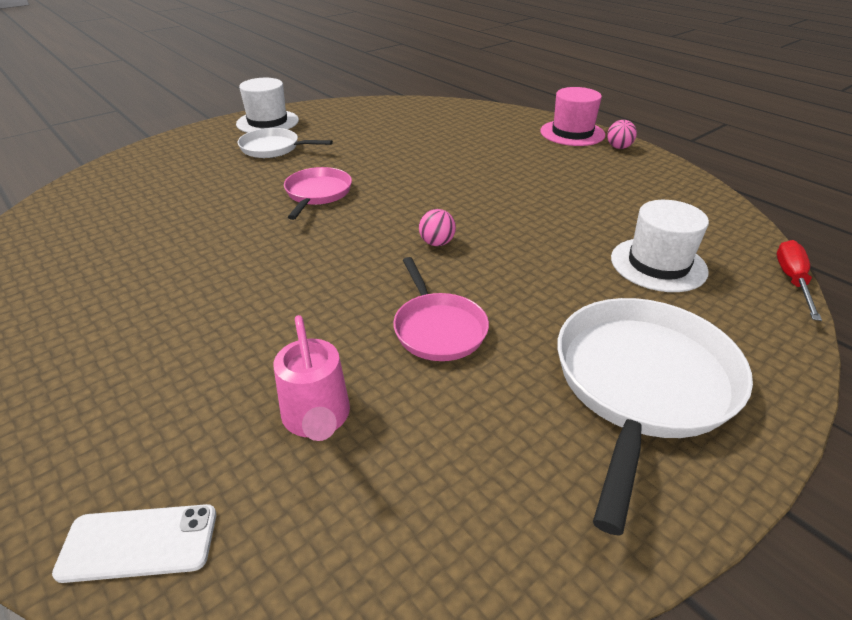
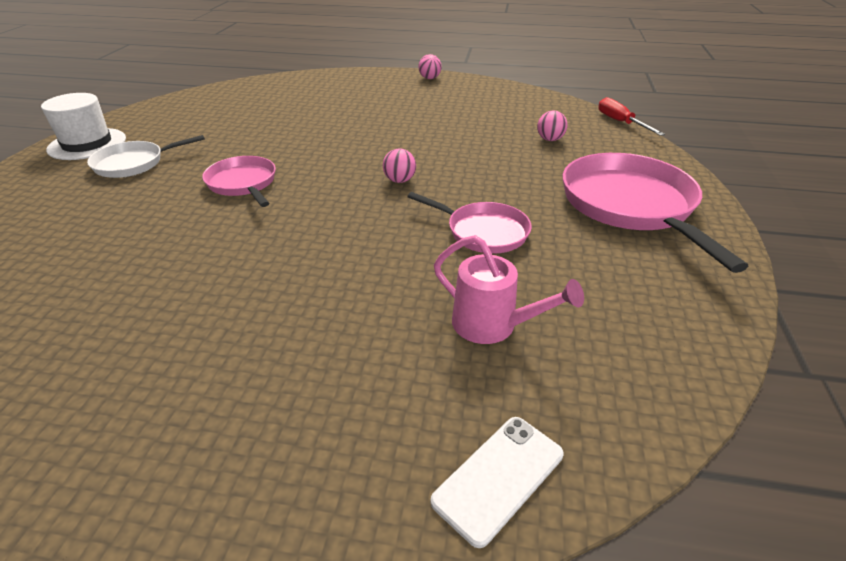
camera: 40 degrees left, 0 degrees up
(572, 133) = (385, 77): pink hat -> none
(642, 385) = (631, 205): white pan -> pink pan
(658, 264) = (550, 139): white hat -> pink ball

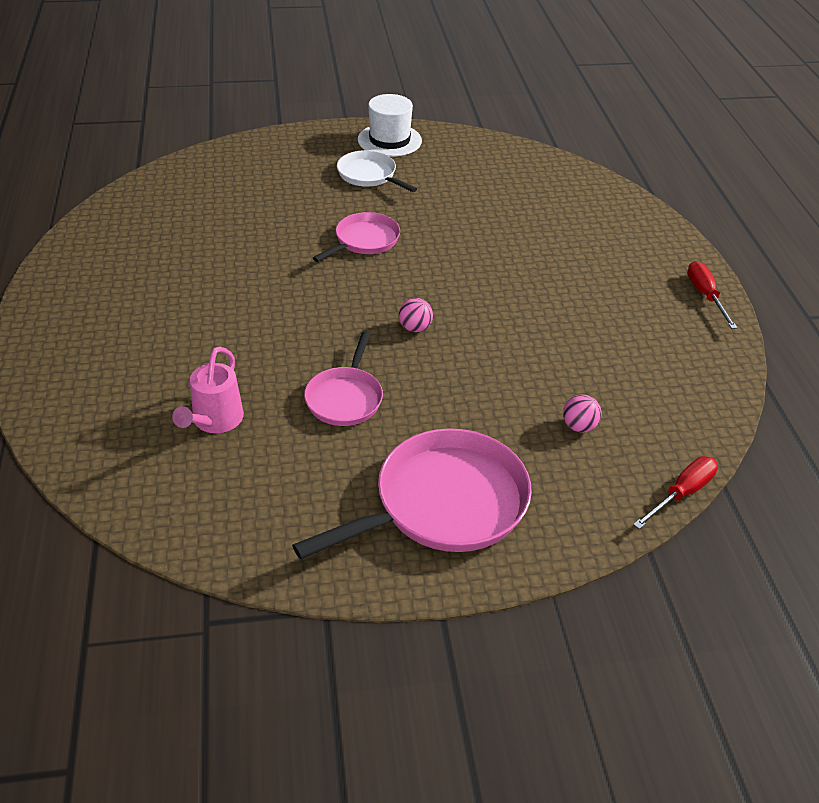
camera: 70 degrees right, 5 degrees up
(429, 78) = (705, 295): pink ball -> red screwdriver
(499, 477) = (77, 441): white phone -> none

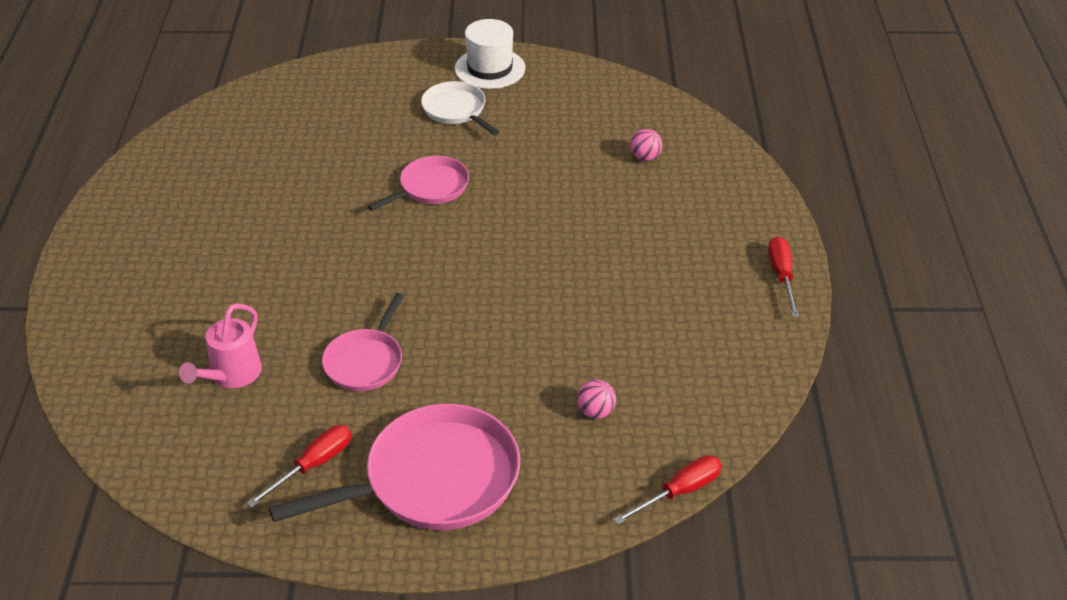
camera: 10 degrees right, 0 degrees up
(319, 500) = (313, 465): none -> red screwdriver
(415, 328) = (457, 291): pink ball -> pink ball (645, 157)

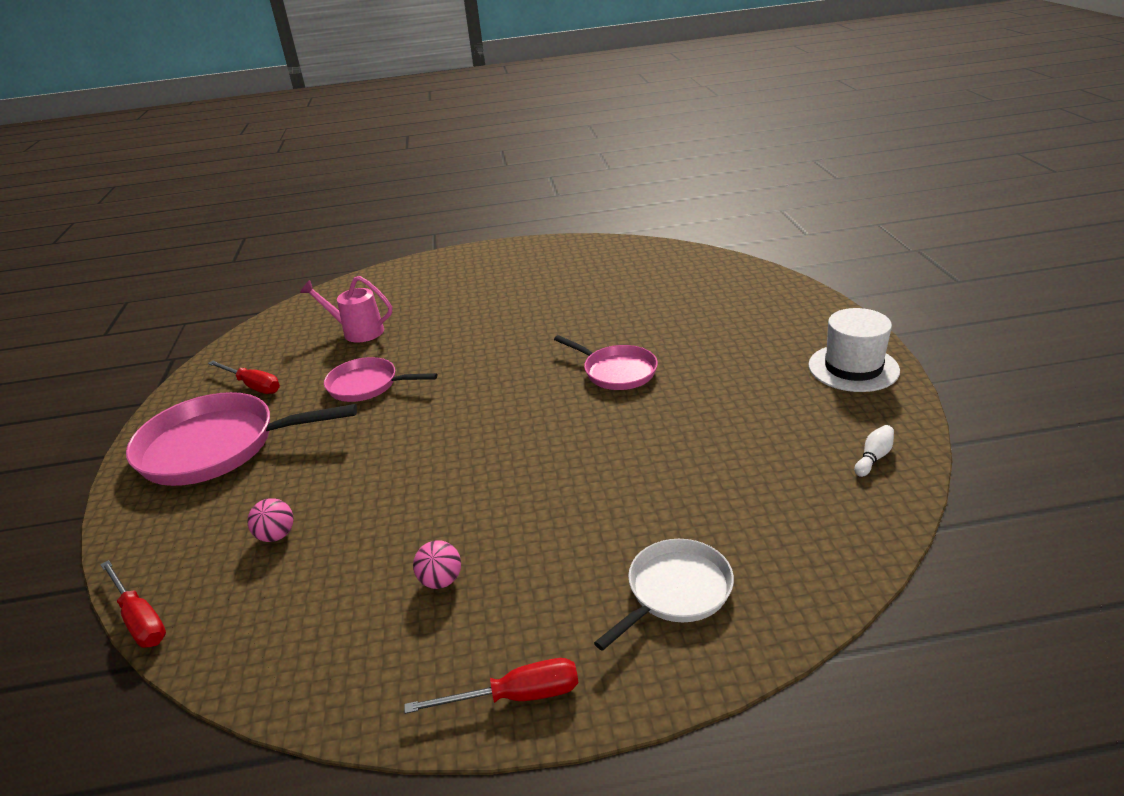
camera: 85 degrees right, 10 degrees down
(433, 480) = (217, 447): pink pan -> pink pan turned 120 degrees clockwise
(456, 110) = (757, 362): white pan -> white pan (675, 591)
(602, 90) = (873, 457): none -> white bowling pin
(645, 157) = (742, 516): pink ball -> pink ball (441, 581)

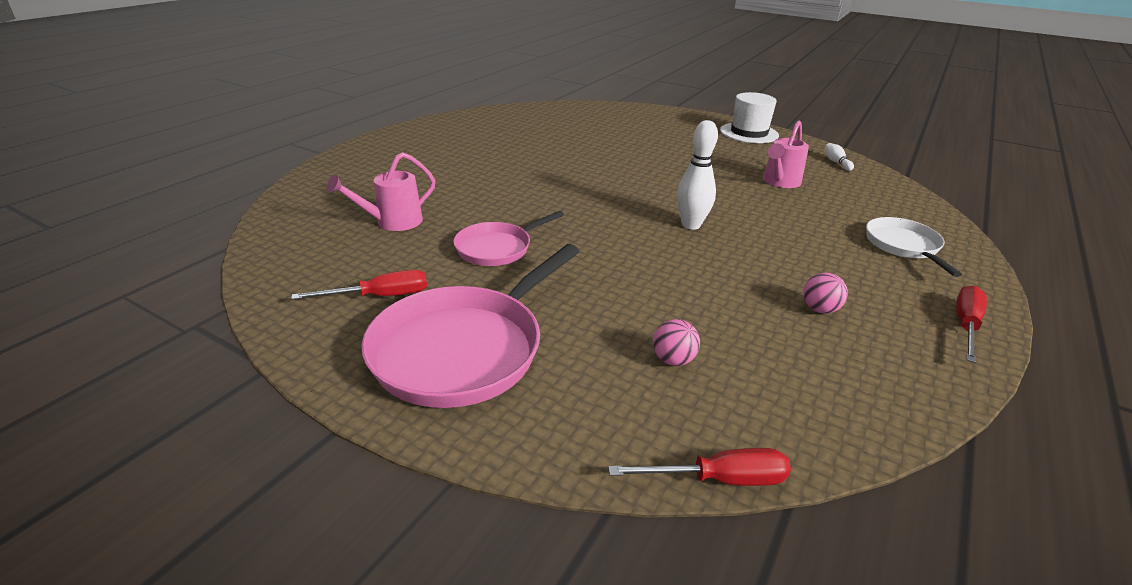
camera: 55 degrees left, 0 degrees up
(529, 442) = (691, 225): none -> white bowling pin
(616, 371) = (649, 174): pink pan -> none
(727, 445) = (779, 182): none -> pink watering can

